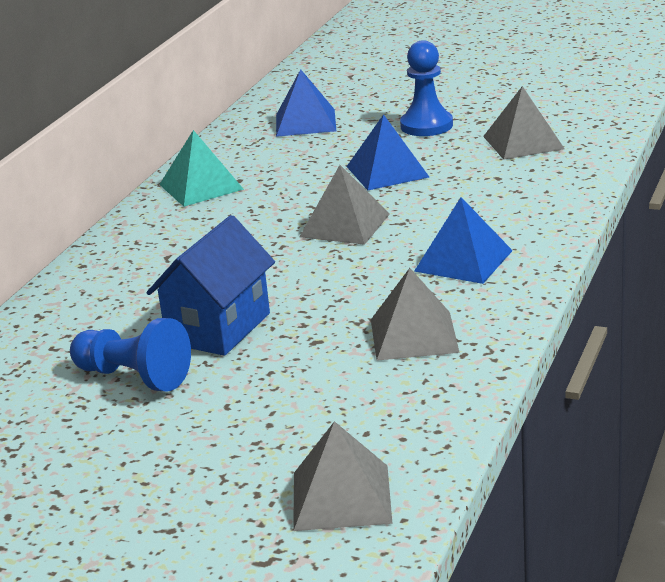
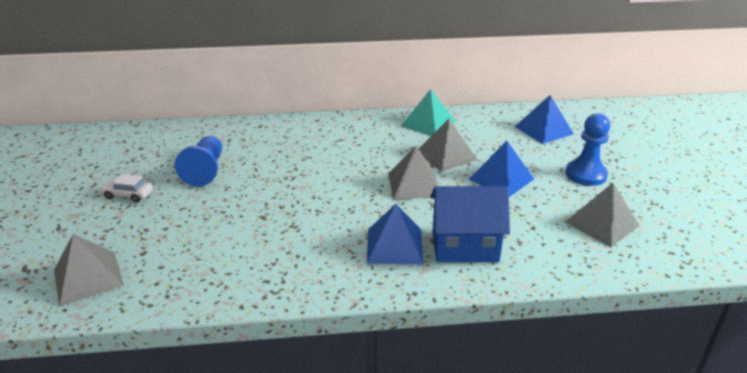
camera: 60 degrees right, 5 degrees up
(134, 455) = (128, 195): none -> white car
(218, 328) = (265, 179): blue house -> blue house (464, 246)
(414, 335) = (283, 252): grey pyramid -> grey pyramid (446, 155)

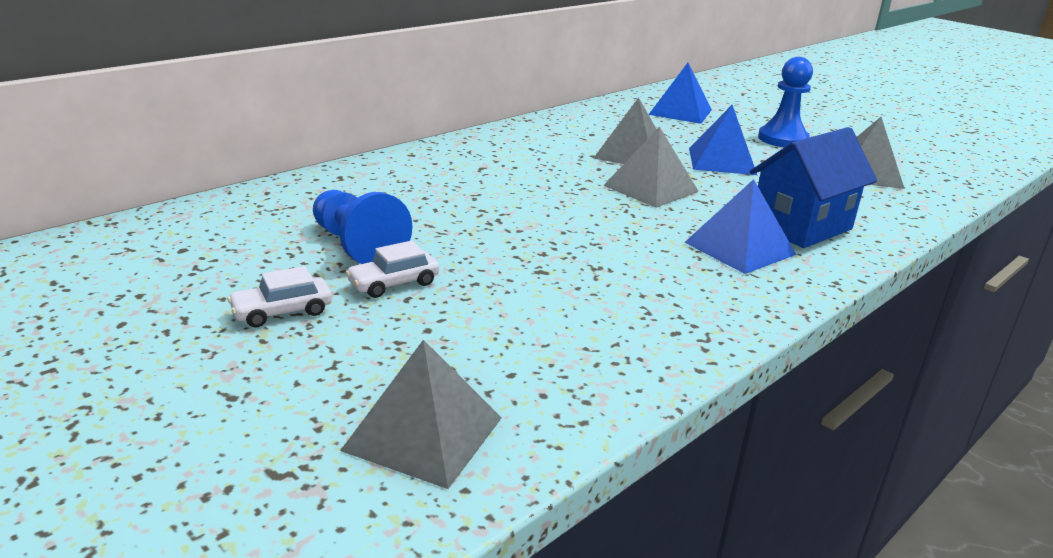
camera: 40 degrees left, 5 degrees down
(189, 197) = (393, 283): none -> white car
(428, 124) = (557, 130): turquoise pyramid -> none

